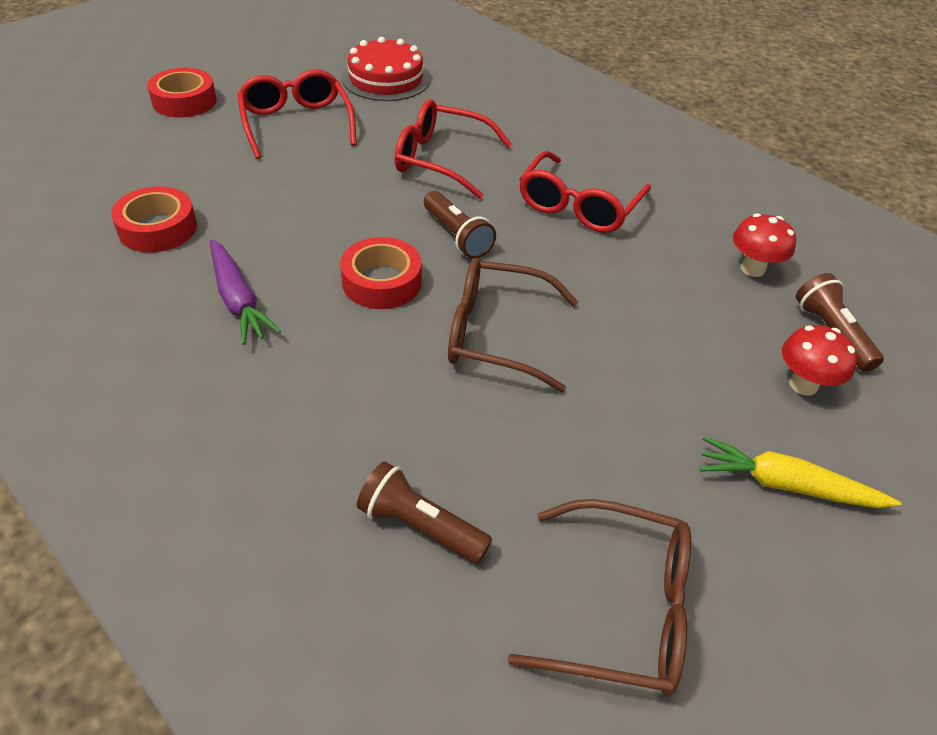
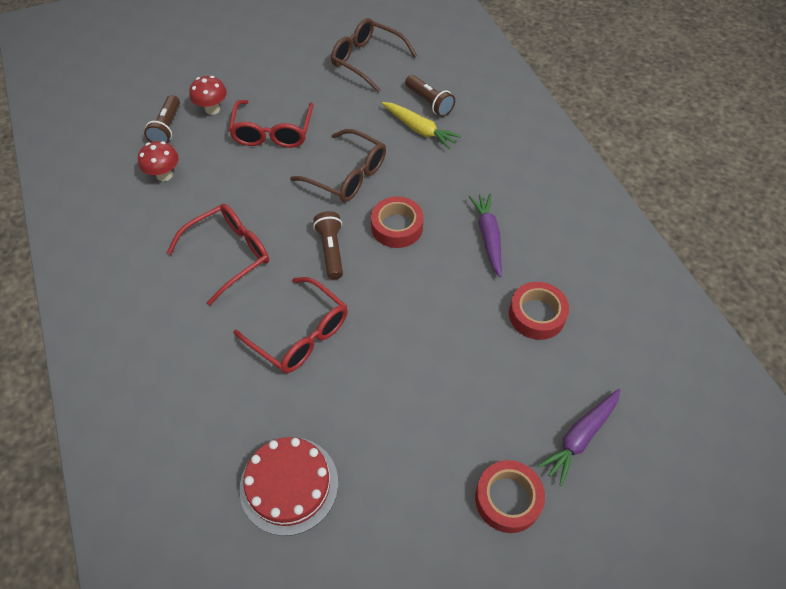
camera: 155 degrees left, 10 degrees up
(108, 145) = (580, 437): none -> purple carrot
(296, 124) = (405, 423): red glasses -> red glasses (273, 132)
(786, 485) = (266, 76): yellow carrot -> yellow carrot (419, 130)

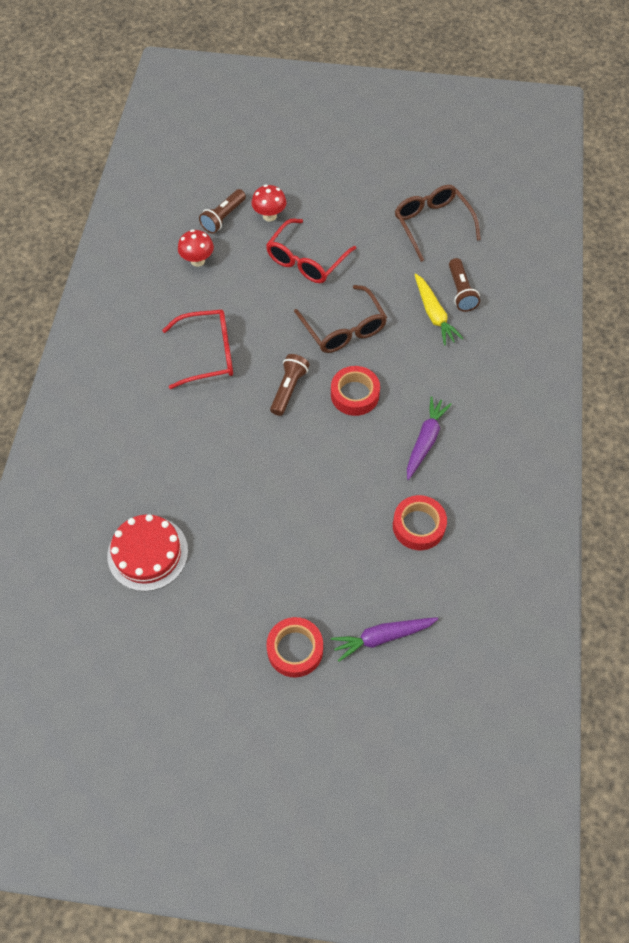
camera: 30 degrees right, 5 degrees up
(299, 334) = (222, 445): red glasses -> none

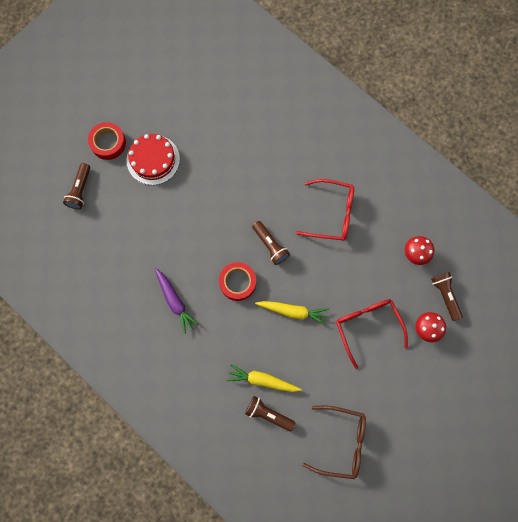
camera: 125 degrees right, 15 degrees up
(147, 553) = (218, 104): red cake -> red cake (153, 159)
(207, 354) = (331, 214): red glasses -> red glasses turned 105 degrees counterclockwise
(343, 328) = (293, 311): brown glasses -> yellow carrot
(382, 637) = (80, 190): purple carrot -> brown flashlight
(418, 526) = (125, 255): red tape -> none

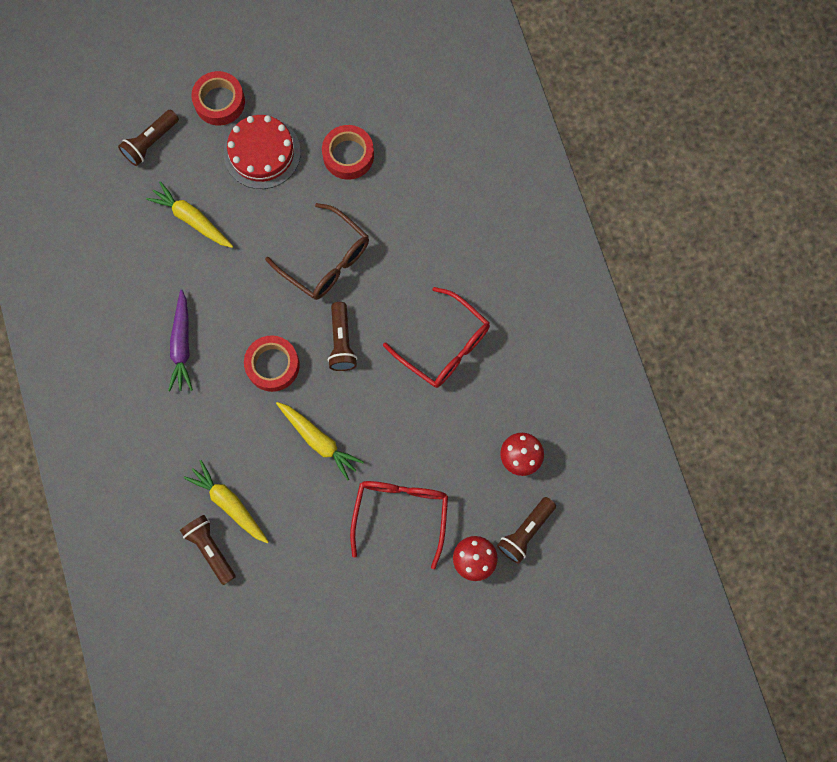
camera: 30 degrees right, 0 degrees up
(134, 222) = (192, 219): none -> yellow carrot
(206, 133) = (348, 155): none -> red tape
(340, 442) = (278, 635): brown glasses -> brown glasses (325, 260)
(445, 295) = (525, 532): brown flashlight -> brown flashlight turned 150 degrees counterclockwise

